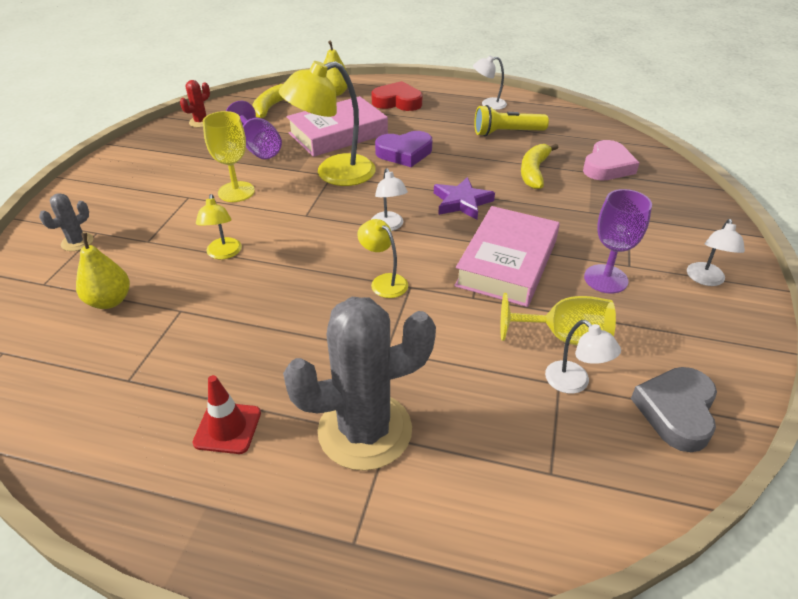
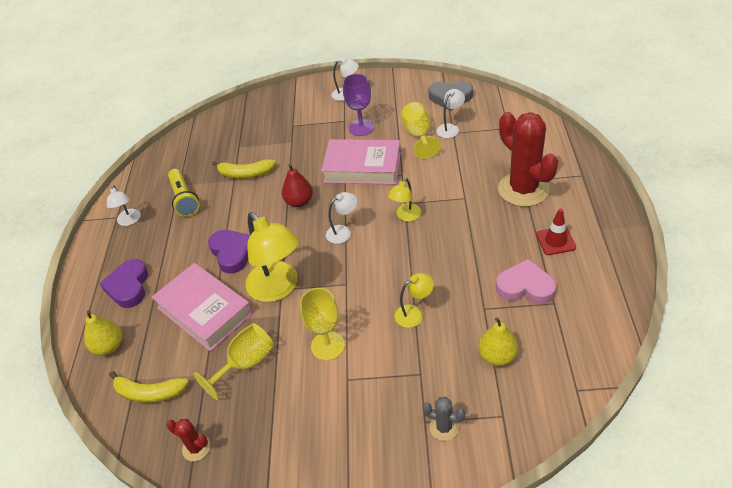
camera: 100 degrees left, 5 degrees up
(258, 148) = (245, 363): purple goblet -> yellow goblet
(365, 430) = (523, 189): grey cactus -> red cactus
(397, 102) = (128, 287): red heart -> purple heart
(462, 202) = (299, 202): purple star -> red pear
(607, 166) = (229, 140): pink heart -> pink heart (525, 287)

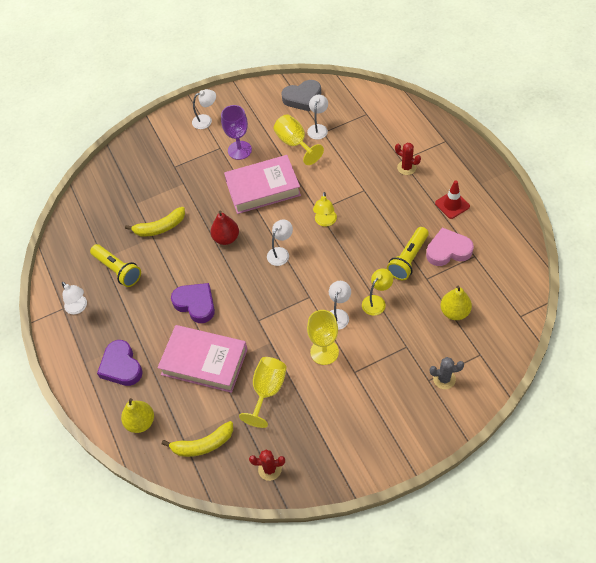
camera: 25 degrees left, 10 degrees up
(278, 288) = (255, 320): yellow lamp -> none
(365, 313) = (338, 315): none -> white lamp
(474, 281) = (408, 259): none -> yellow flashlight
(523, 189) = (406, 168): red cactus -> red cactus, size x0.44

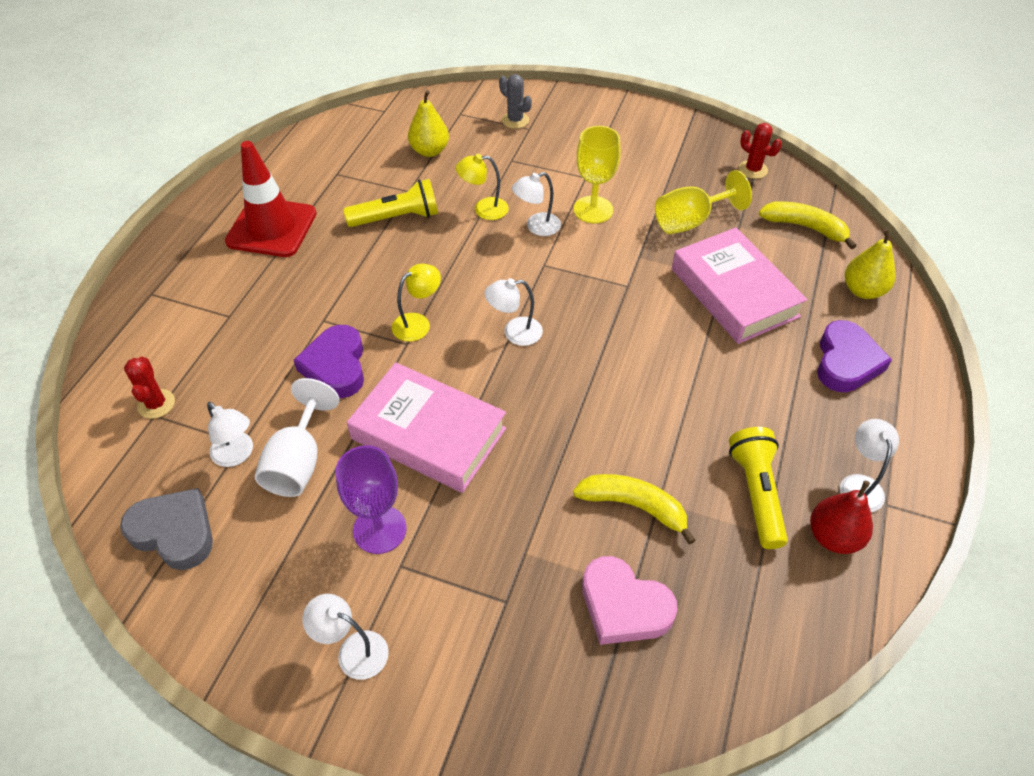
camera: 140 degrees left, 5 degrees down
(195, 304) = (684, 359): purple heart -> purple heart (336, 366)
(226, 238) = (558, 407): red pear -> red pear (833, 537)
(295, 143) = (298, 462): yellow goblet -> white goblet
(318, 128) = (237, 455): white lamp -> white lamp turned 105 degrees counterclockwise
(406, 168) = (240, 302): red cactus -> red cactus (156, 404)
(448, 250) = (350, 195): pink heart -> pink heart (624, 606)
(452, 205) = (272, 228): red traffic cone -> red traffic cone, size x1.77

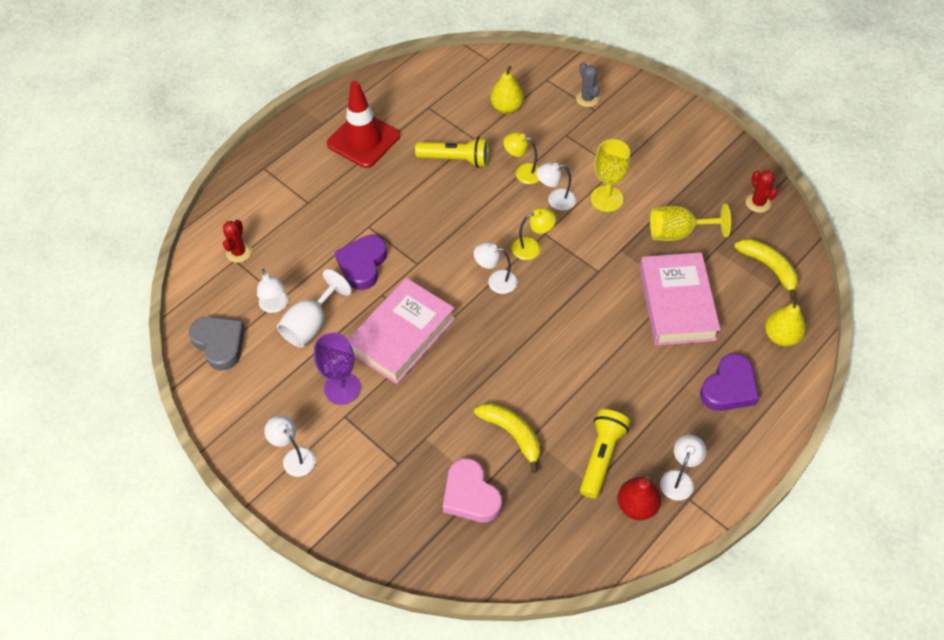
camera: 25 degrees right, 5 degrees up
(418, 323) = (432, 250): yellow lamp -> yellow lamp (532, 247)
(428, 434) = (402, 335): pink book -> pink book turned 75 degrees clockwise

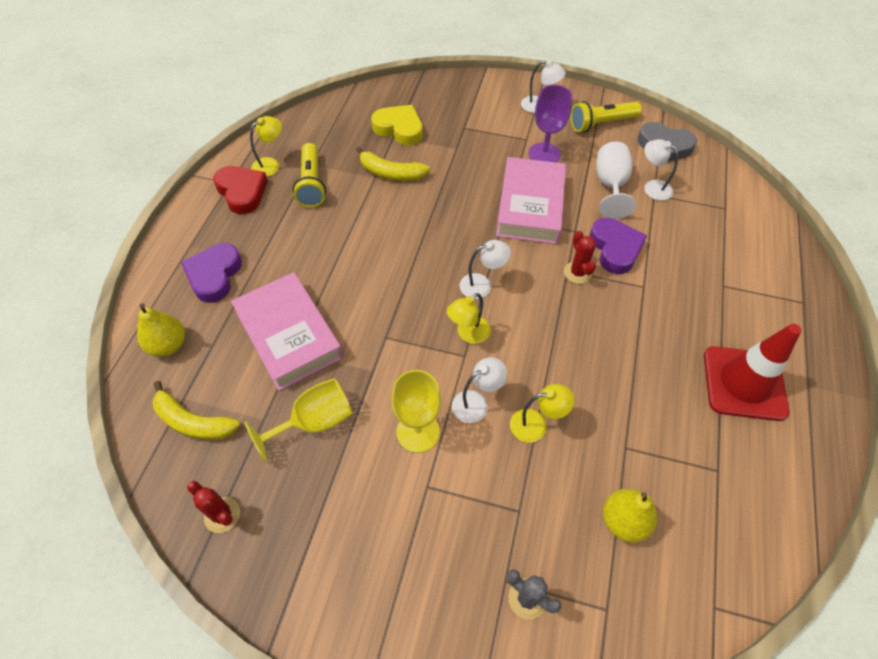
camera: 150 degrees right, 0 degrees up
(239, 252) = (729, 215): red cactus -> red cactus (577, 272)
(455, 159) = (623, 405): yellow flashlight -> yellow flashlight (601, 124)
(470, 495) = (399, 128): pink heart -> yellow heart
(637, 506) = (270, 164): red pear -> yellow lamp
(679, 478) = (242, 192): white lamp -> red heart

